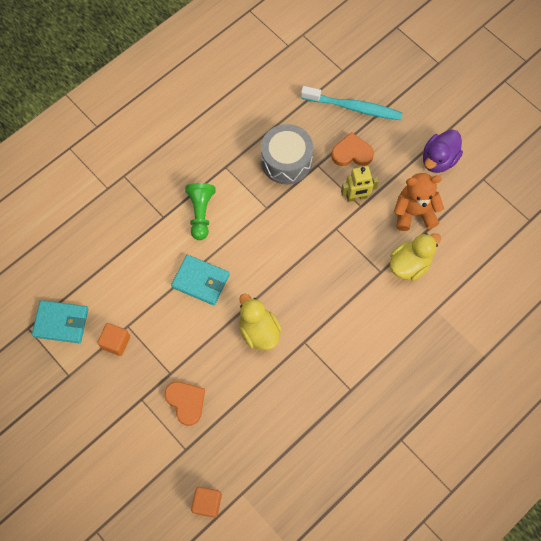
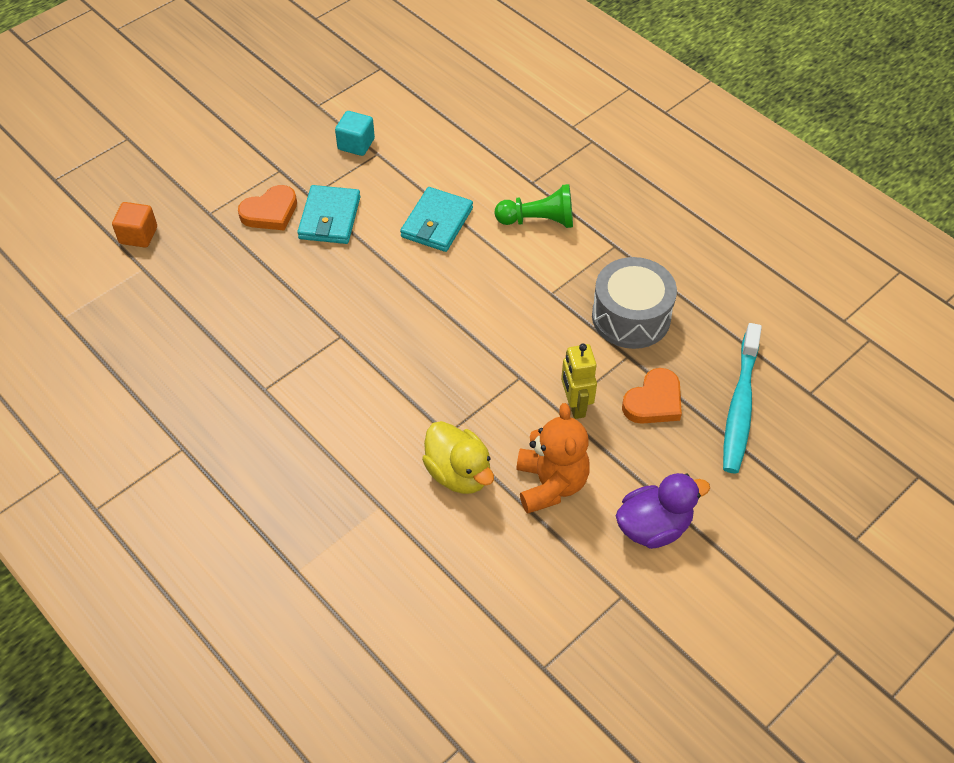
camera: 90 degrees right, 15 degrees down
(61, 323) = (385, 95): turquoise wallet -> turquoise wallet (329, 218)
(116, 342) = (356, 144): orange cube -> turquoise cube
(259, 331) = (361, 285): yellow duck -> none
(352, 153) = (654, 401): orange heart -> orange heart turned 45 degrees clockwise
(438, 160) = (653, 527): purple duck -> purple duck turned 120 degrees clockwise

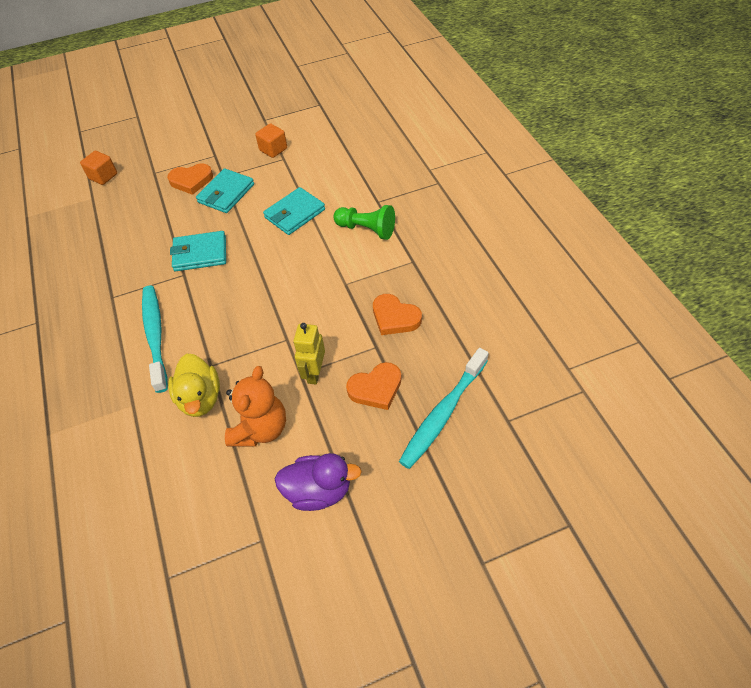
camera: 25 degrees right, 0 degrees up
(346, 304) = (200, 253): none -> turquoise wallet
(355, 420) = (155, 336): none -> turquoise toothbrush
(356, 144) = (273, 149): turquoise cube -> orange cube
(631, 317) = (395, 317): grey drum -> orange heart

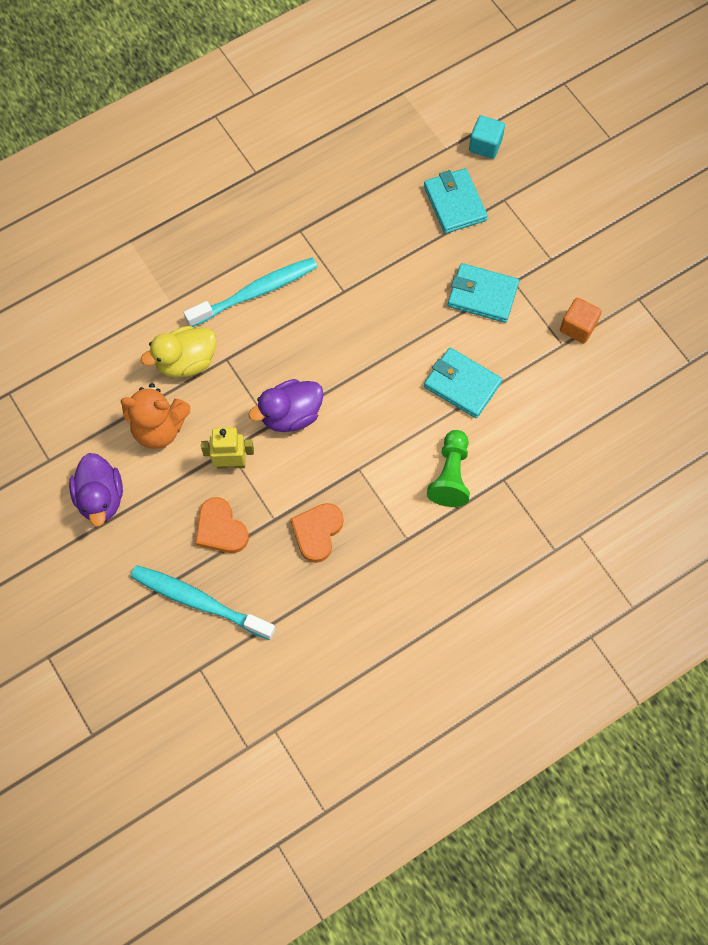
camera: 75 degrees right, 15 degrees up
(103, 176) = (485, 145): orange cube -> turquoise cube
(191, 181) = (497, 247): orange heart -> none
(200, 253) = (377, 298): turquoise wallet -> turquoise wallet (455, 203)
(282, 323) = (290, 415): none -> purple duck

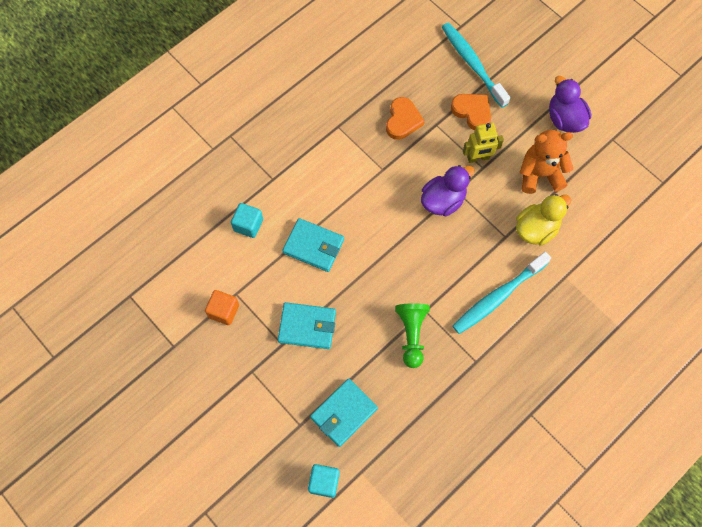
camera: 170 degrees right, 0 degrees up
(199, 602) = (472, 64): turquoise toothbrush -> turquoise toothbrush turned 135 degrees counterclockwise
(450, 475) = (312, 175): green pawn -> green pawn (411, 334)
(455, 203) = (343, 413): turquoise wallet -> turquoise wallet turned 75 degrees clockwise
(540, 424) = (248, 225): none -> turquoise cube

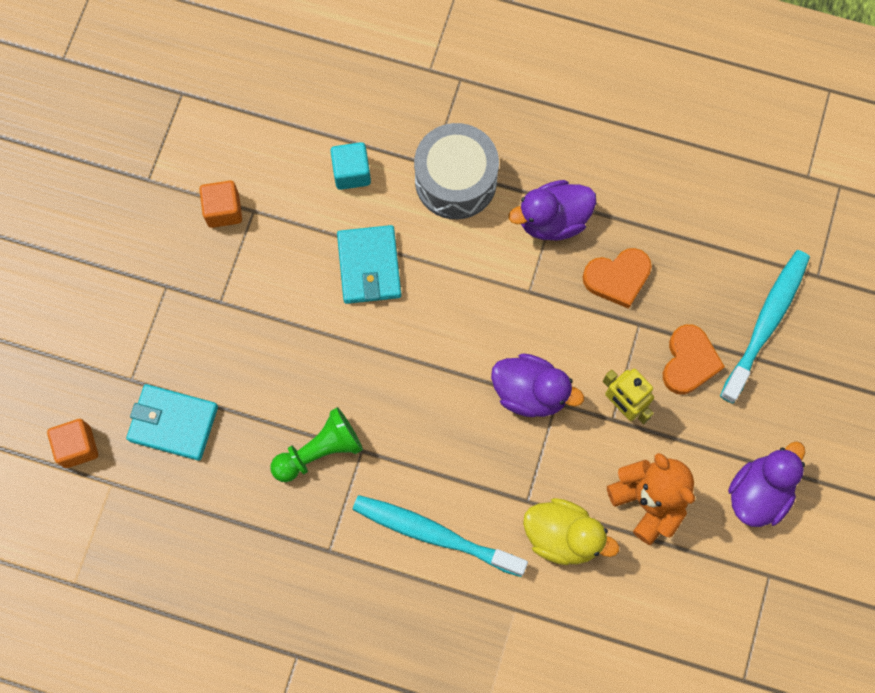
camera: 60 degrees right, 5 degrees up
(291, 171) = (455, 180): none -> grey drum
(307, 327) = (258, 319): turquoise wallet -> none
(324, 482) = (77, 447): turquoise cube -> orange cube
(348, 134) = (552, 220): none -> purple duck

